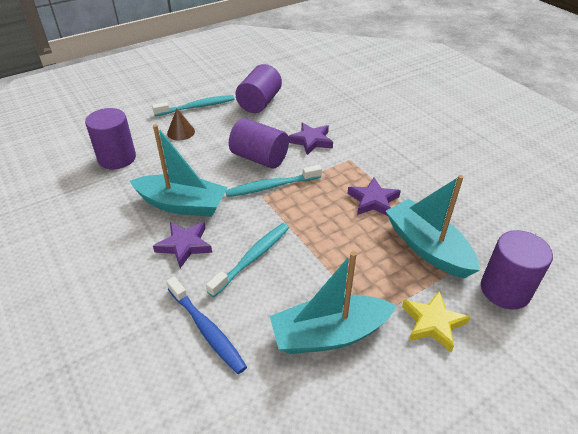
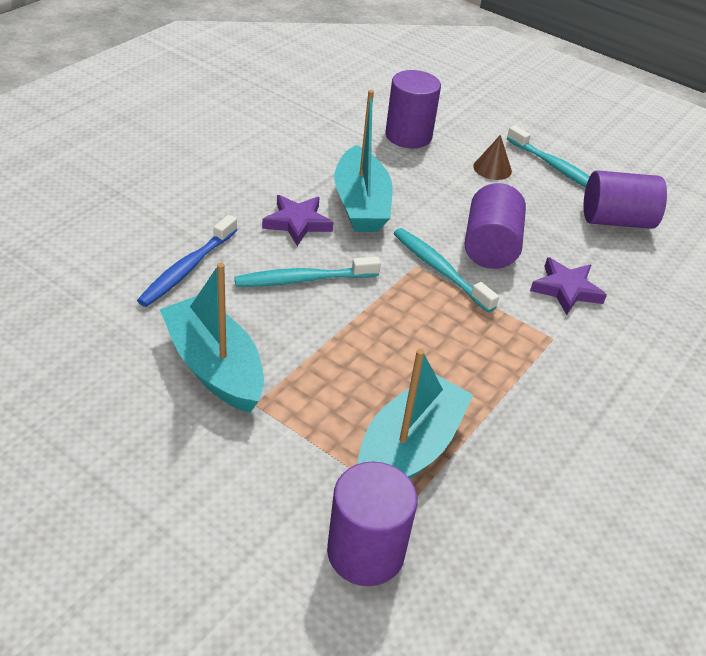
camera: 65 degrees right, 0 degrees up
(252, 258) = (303, 280): turquoise toothbrush -> turquoise toothbrush turned 150 degrees clockwise
(373, 201) = (474, 377): purple star -> none
(433, 323) = (268, 466): yellow star -> none

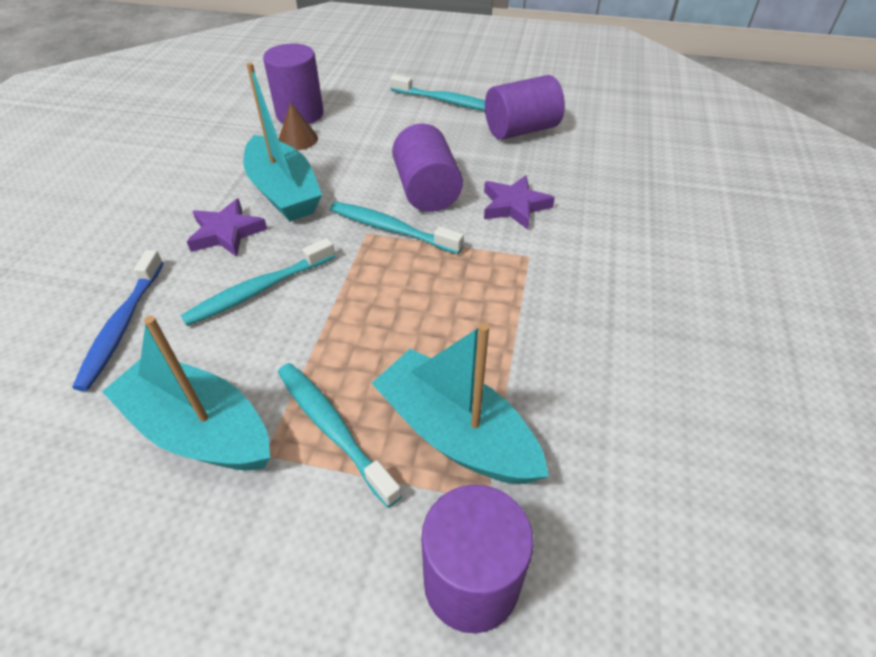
camera: 20 degrees left, 5 degrees up
(313, 407) = (333, 429): none -> turquoise toothbrush
(409, 449) = (456, 433): turquoise boat -> turquoise boat turned 60 degrees counterclockwise
(492, 168) = (391, 119): brown cone -> brown cone (298, 139)

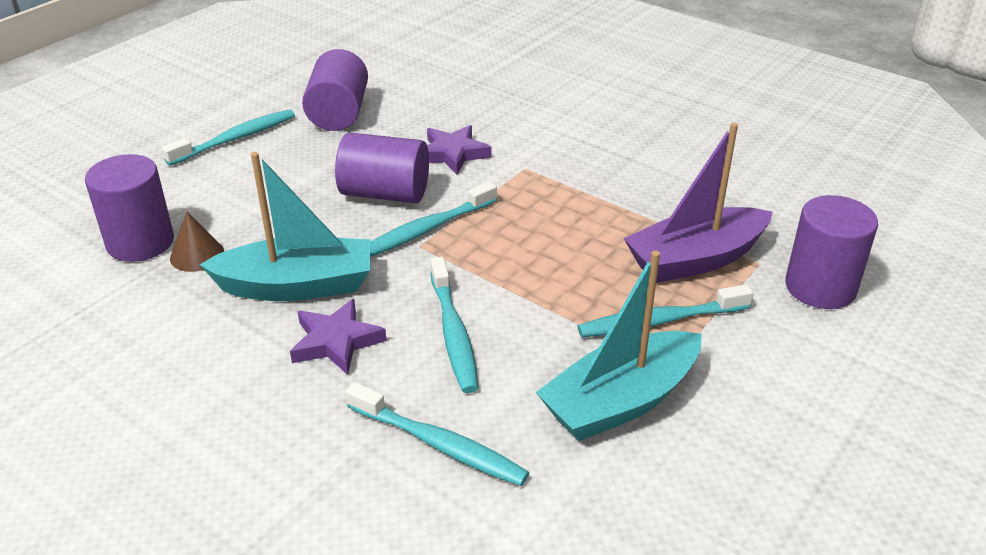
camera: 65 degrees left, 10 degrees down
(122, 326) = (439, 444): blue toothbrush -> turquoise toothbrush
(456, 433) = (695, 259): turquoise boat -> purple boat

